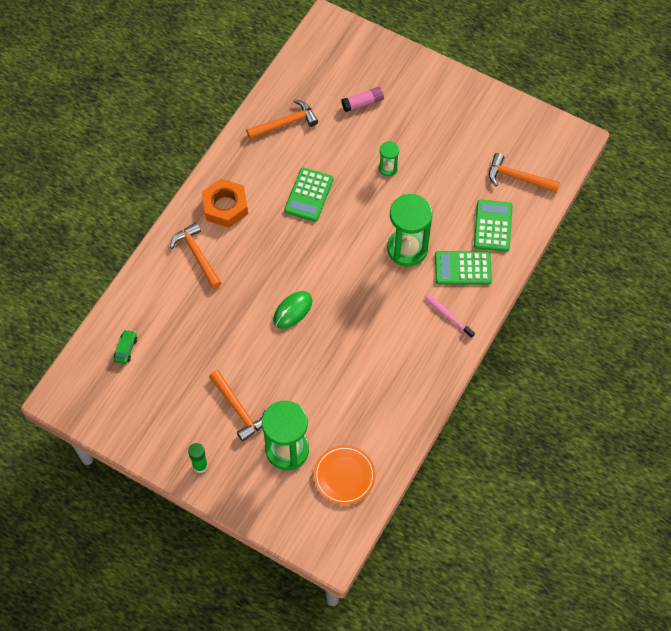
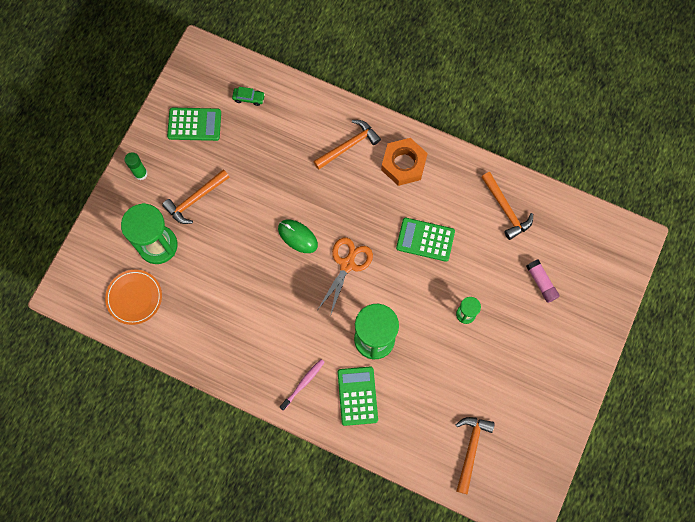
camera: 85 degrees right, 10 degrees up
(327, 266) = (347, 264): none -> orange scissors
(492, 226) = (409, 424): green calculator -> green calculator (194, 124)

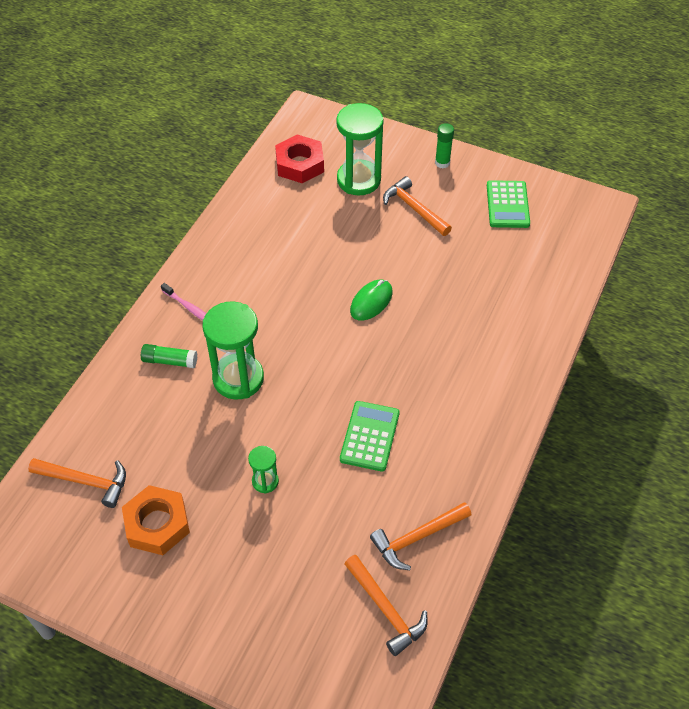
camera: 90 degrees right, 20 degrees down
(134, 297) = (299, 164): orange plate -> red nut
(249, 98) = (549, 252): green car -> none
(347, 264) = (335, 351): orange scissors -> none
(348, 146) = (496, 352): orange hammer -> orange hammer (386, 609)
(357, 396) = (170, 361): green calculator -> green glue stick
(403, 164) = (476, 413): orange nut -> orange nut (157, 524)
(541, 283) = (306, 580): pink glue stick -> none

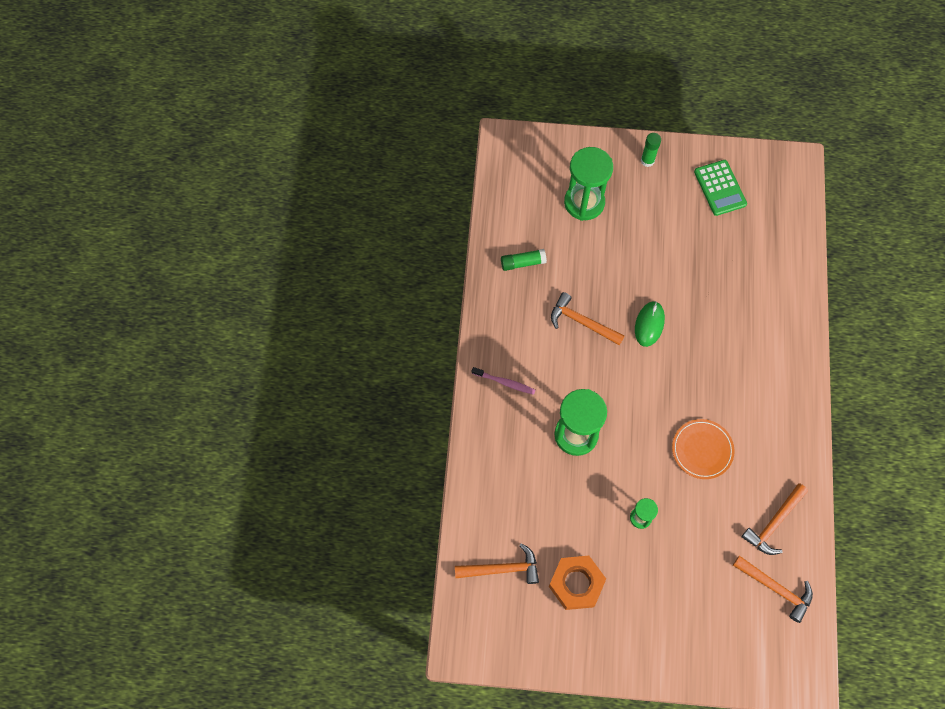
camera: 20 degrees left, 15 degrees up
(170, 361) = (512, 438): green glue stick -> green glue stick (523, 263)
(299, 164) = (525, 202): red nut -> none
(369, 436) = (702, 450): green calculator -> orange plate
(414, 209) = (644, 218): orange hammer -> orange hammer (582, 322)

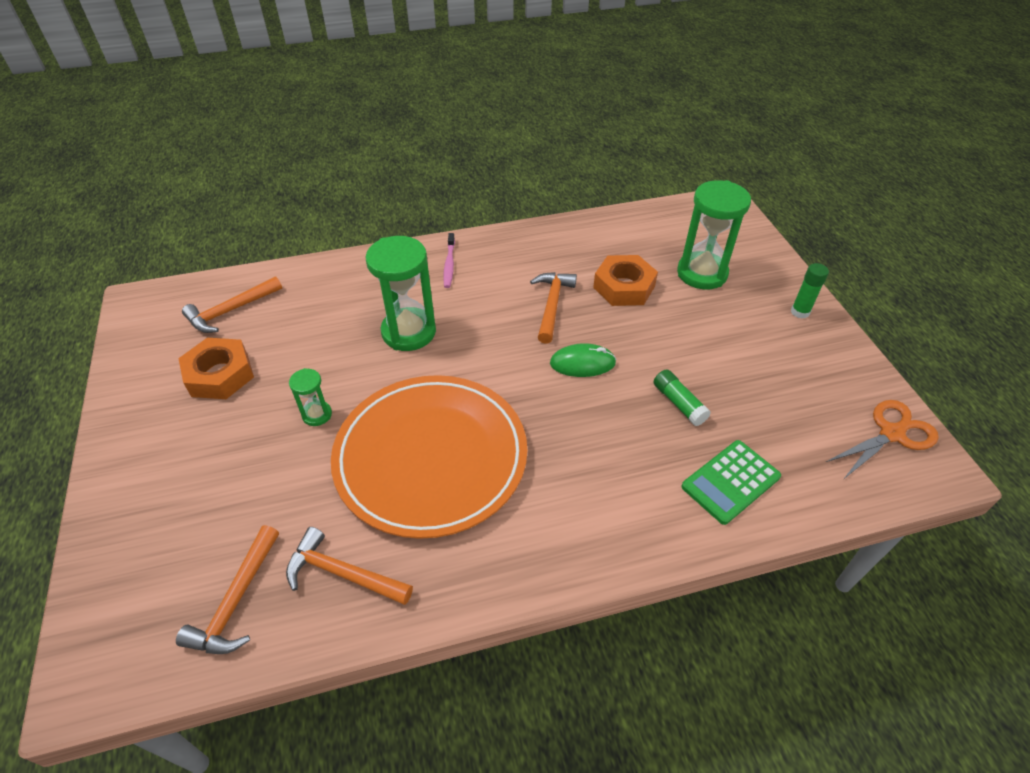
camera: 70 degrees right, 20 degrees down
(502, 569) = (231, 311): orange hammer -> orange hammer turned 75 degrees clockwise
(523, 263) = (596, 246): green glue stick -> green glue stick (679, 403)
(579, 263) = (624, 287): none -> orange nut
(702, 450) = (431, 457): orange plate -> orange plate, size x2.17
(720, 188) = (823, 389): green calculator -> green calculator (730, 482)
(766, 172) = (891, 434): none -> orange scissors

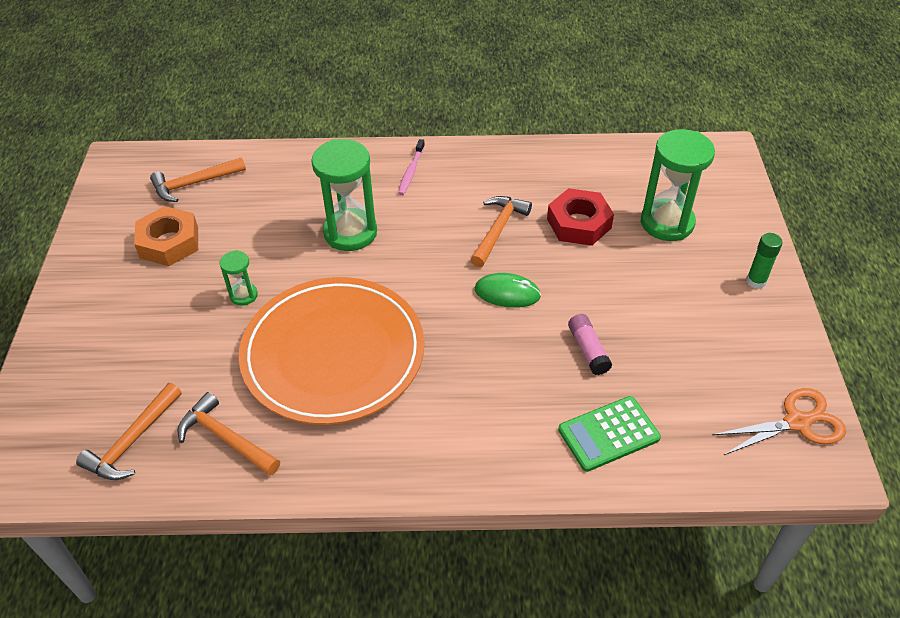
camera: 15 degrees right, 0 degrees up
(624, 287) = (579, 223): orange nut -> red nut
(679, 403) = (588, 350): green glue stick -> pink glue stick

